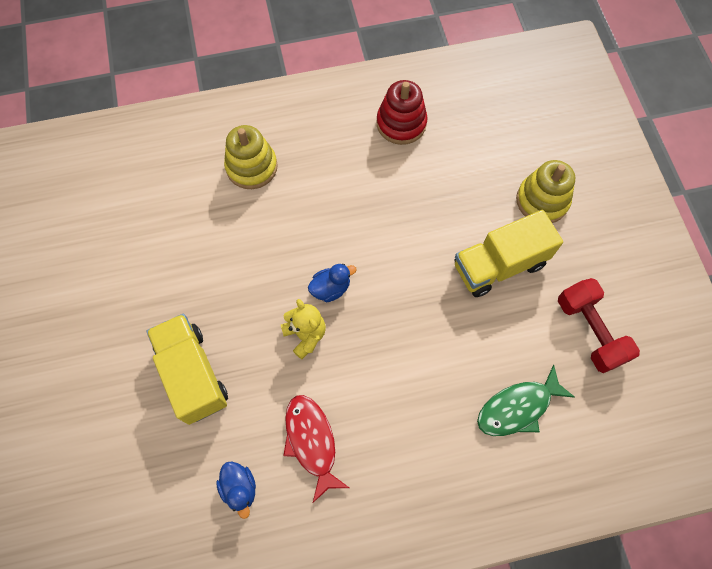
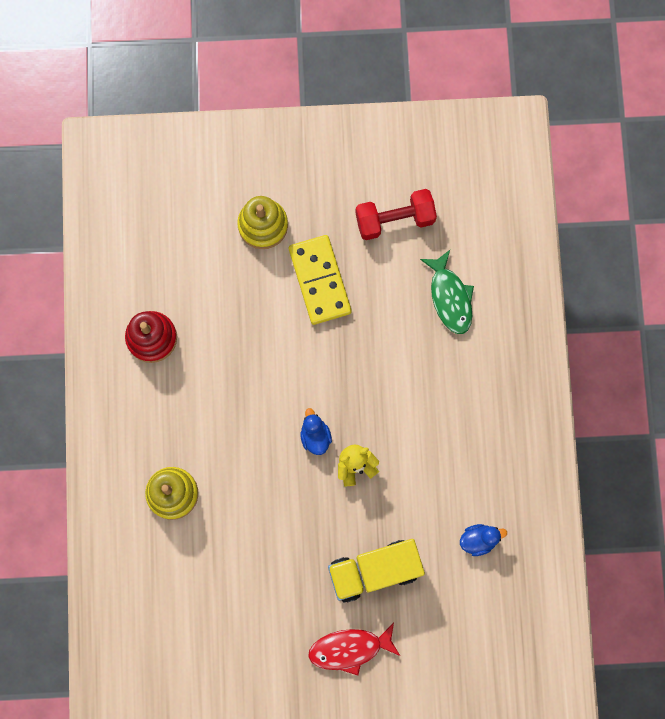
camera: 80 degrees left, 10 degrees up
(312, 442) = (450, 474): red fish -> red fish (350, 649)
(499, 265) = (320, 280): yellow truck -> yellow domino

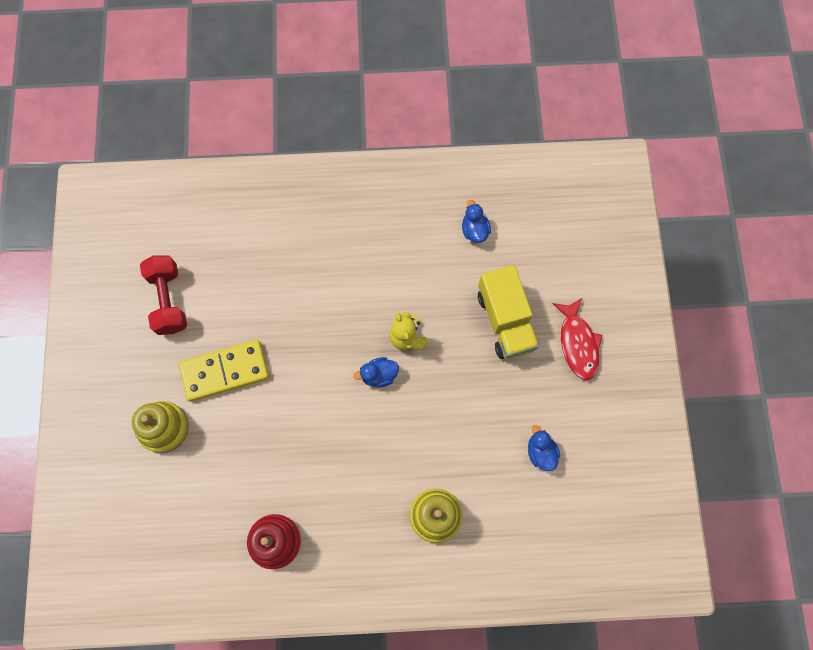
camera: 90 degrees left, 5 degrees down
(234, 603) = (540, 452): none -> blue duck
(450, 297) = (248, 251): green fish -> none

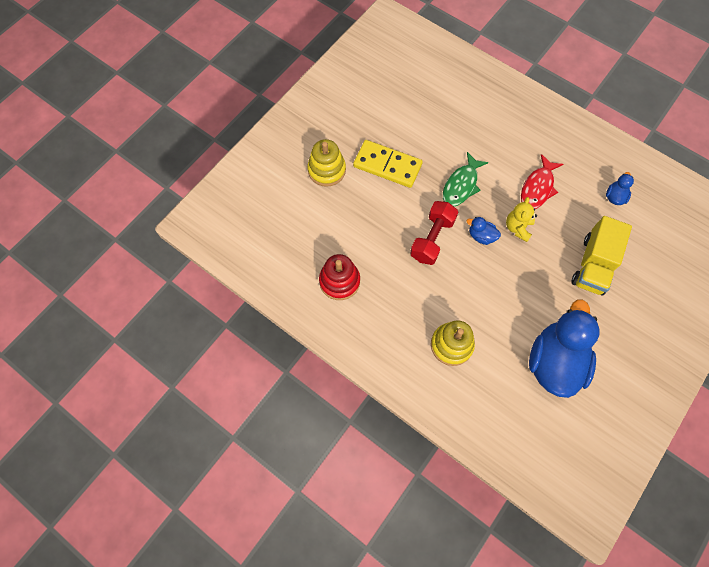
camera: 40 degrees right, 5 degrees down
(168, 300) = (386, 104): red dumbbell -> red dumbbell (432, 239)
(318, 334) = (461, 185): none -> green fish
(540, 452) = (554, 362): blue duck -> blue duck, size x2.40
(577, 343) = (635, 315): red fish -> red fish (537, 187)

